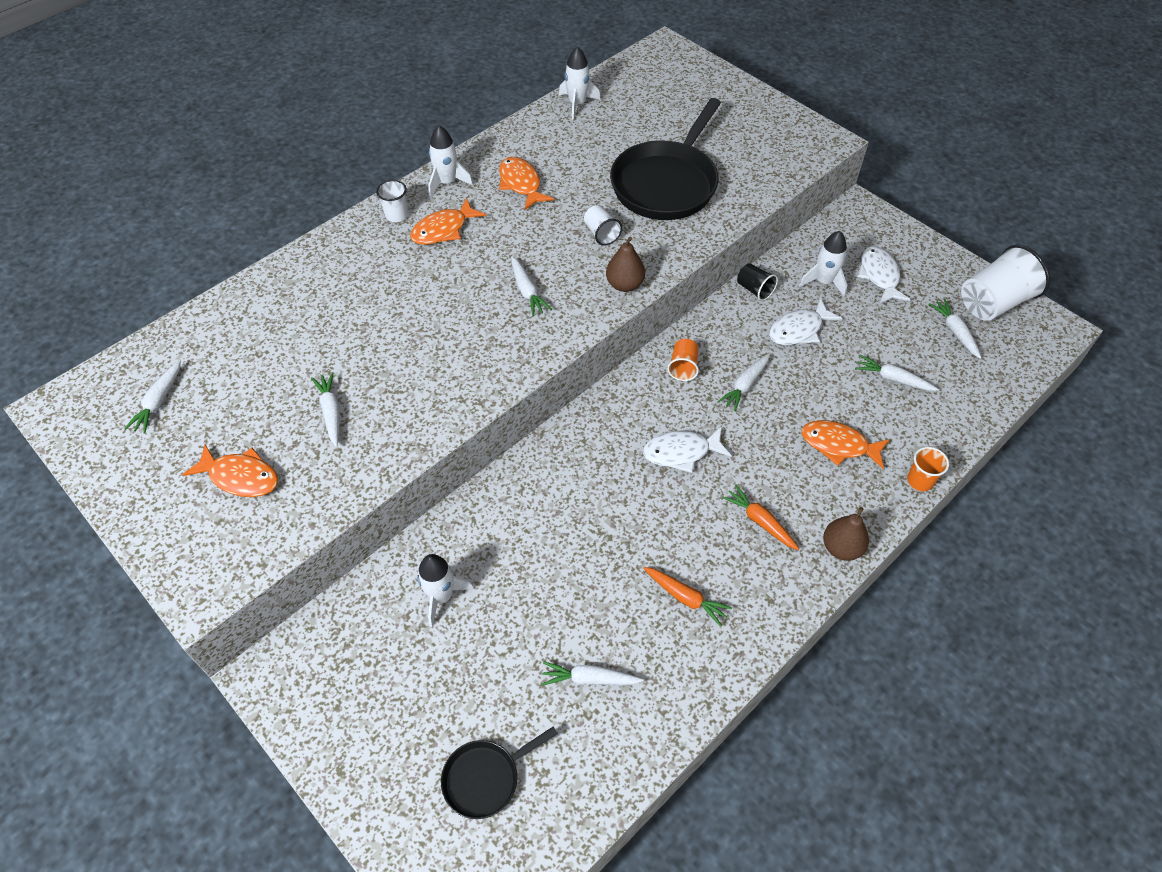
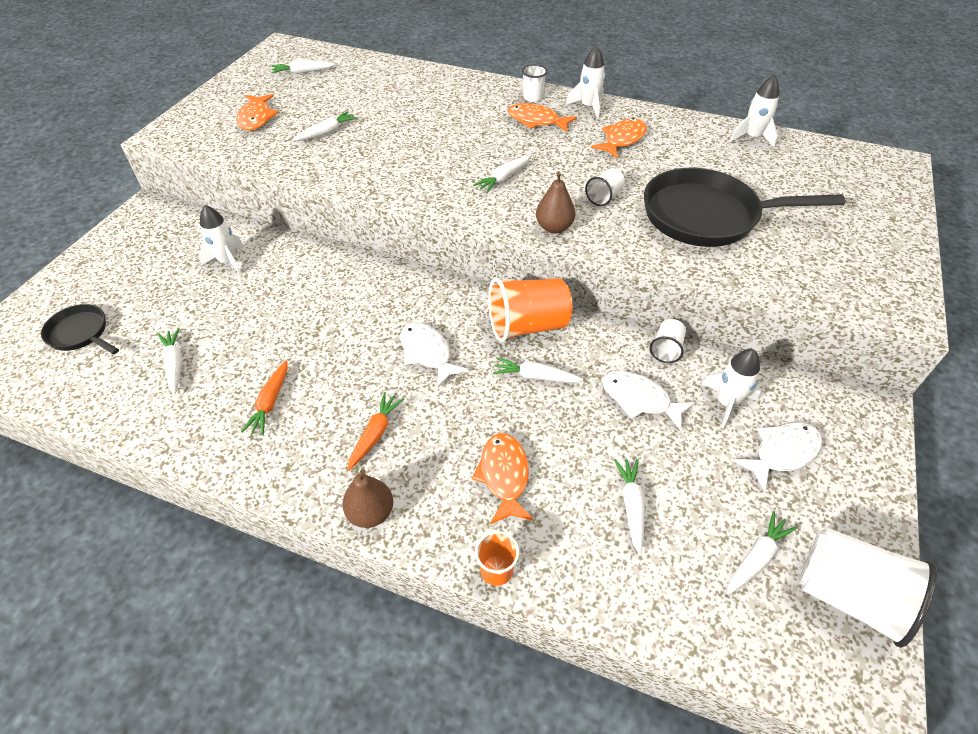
camera: 65 degrees right, 5 degrees down
(683, 367) = (527, 326): orange cup -> orange cup, size x1.98
(754, 290) = (666, 349): black cup -> white cup

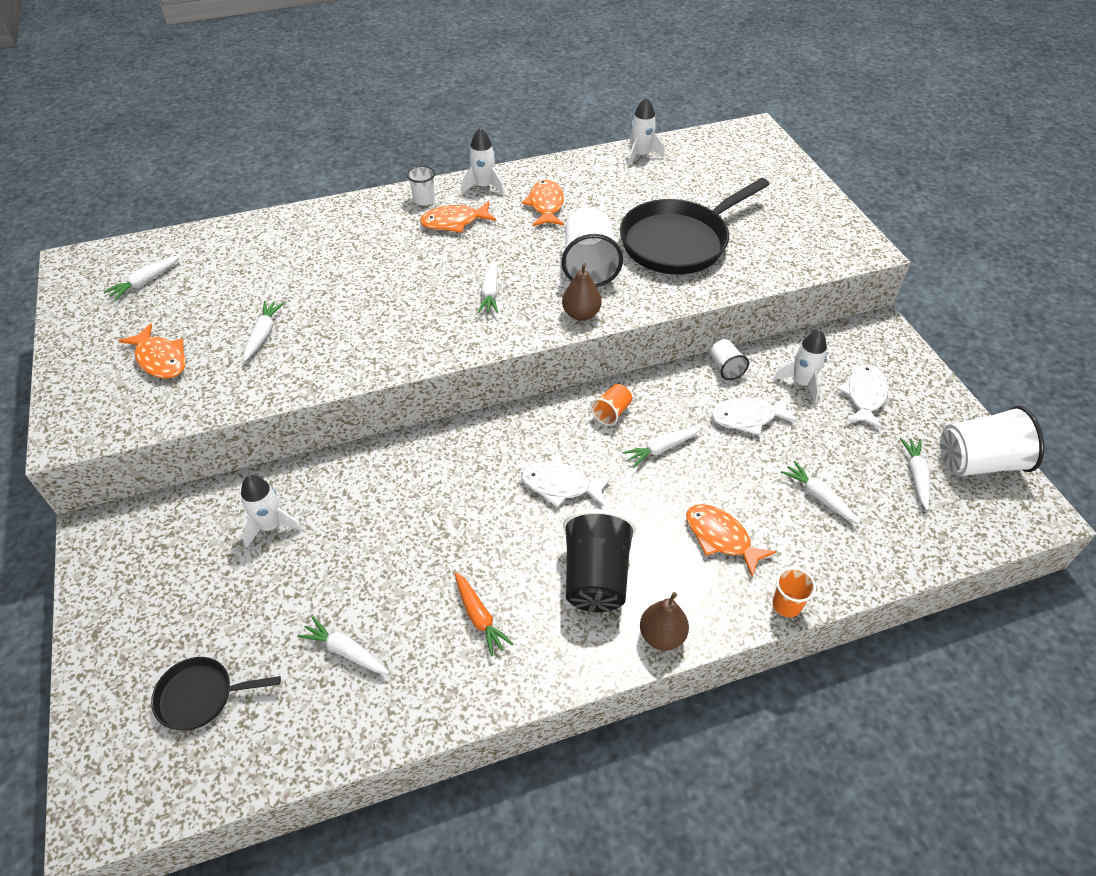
camera: 40 degrees left, 0 degrees up
(375, 434) = (596, 577): orange carrot -> black cup
(527, 326) = (611, 412): orange cup -> orange cup, size x0.51
(604, 197) = (589, 266): white cup -> white cup, size x1.98

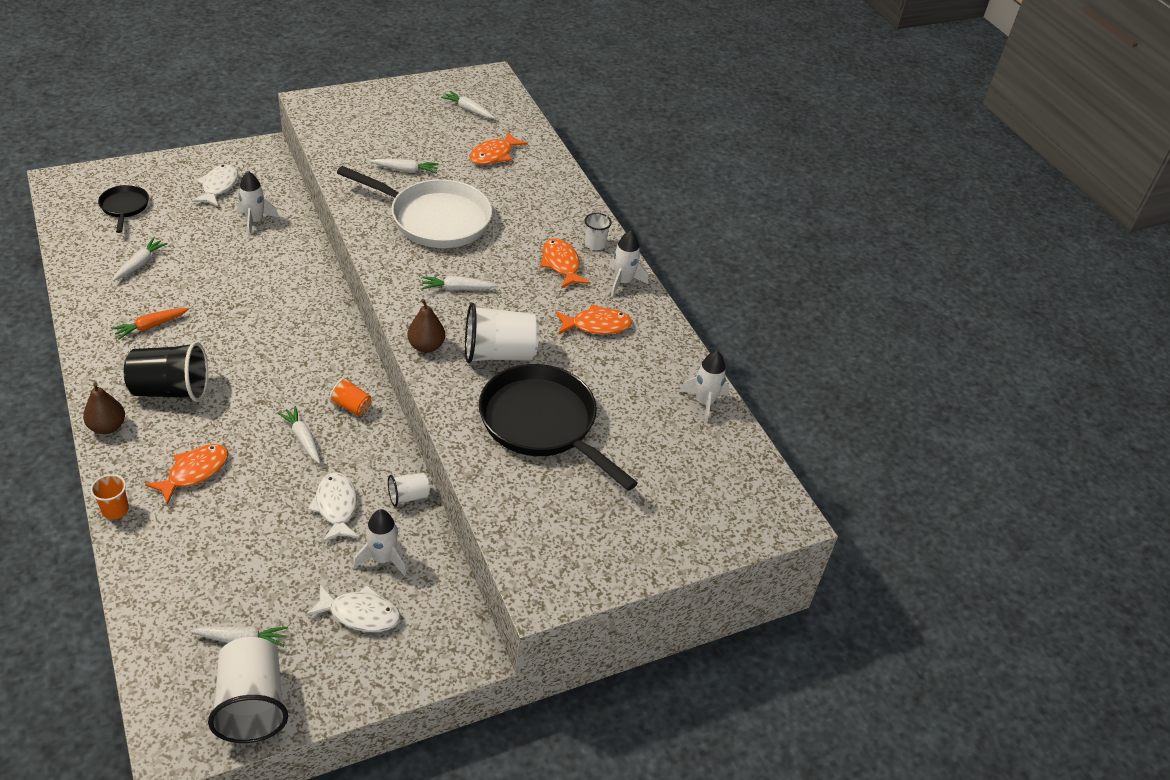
camera: 80 degrees right, 5 degrees down
(160, 359) = (381, 128): orange fish -> orange fish (494, 155)
(366, 310) = (434, 219): none -> white pan
(561, 486) = (269, 371): white fish -> white fish (218, 186)
(818, 497) = (228, 551): white carrot -> none

